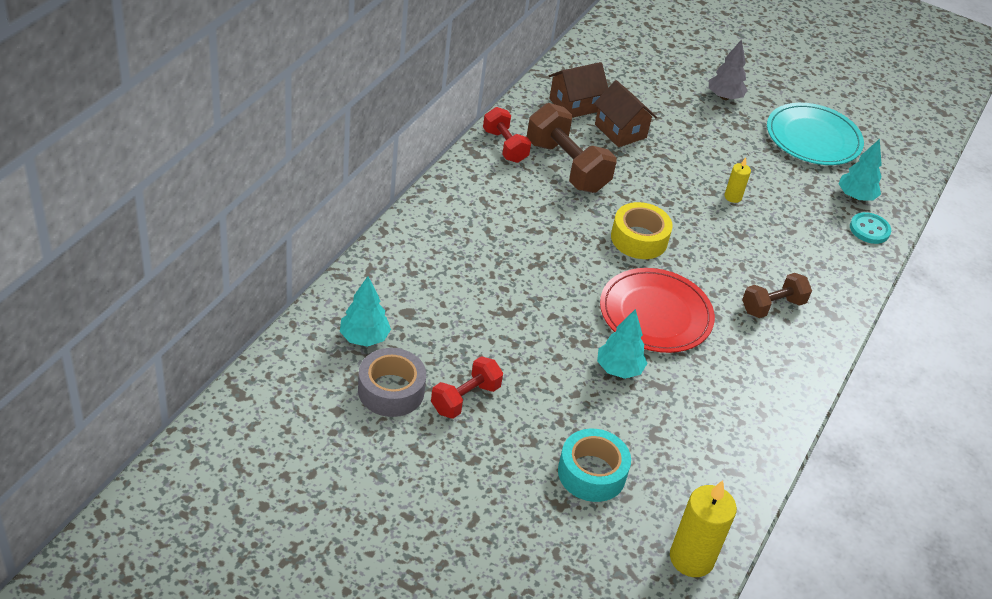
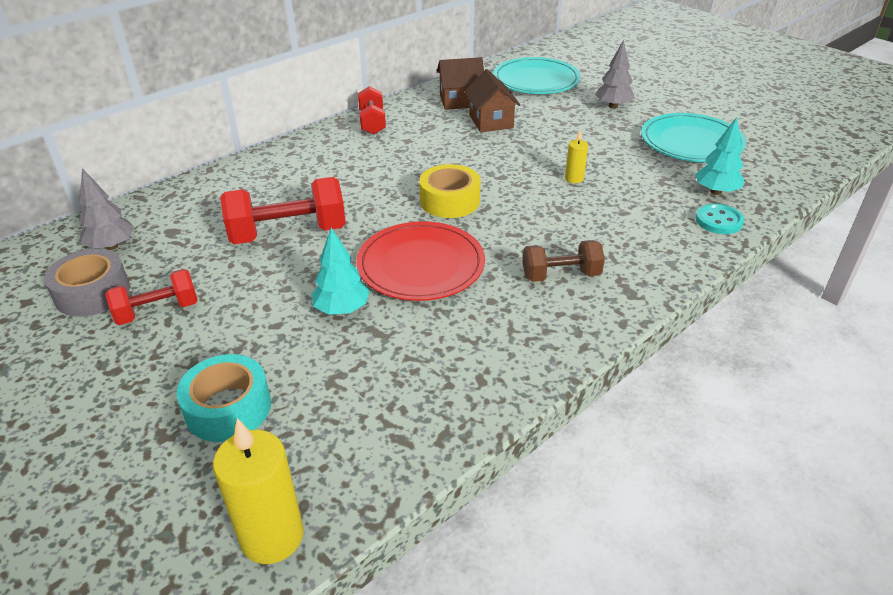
camera: 25 degrees right, 5 degrees down
(364, 338) = (112, 246): turquoise tree -> grey tree
(519, 298) = (288, 234): none -> red dumbbell
(567, 166) = (419, 141): brown dumbbell -> none
(633, 65) = (536, 80): none -> turquoise plate

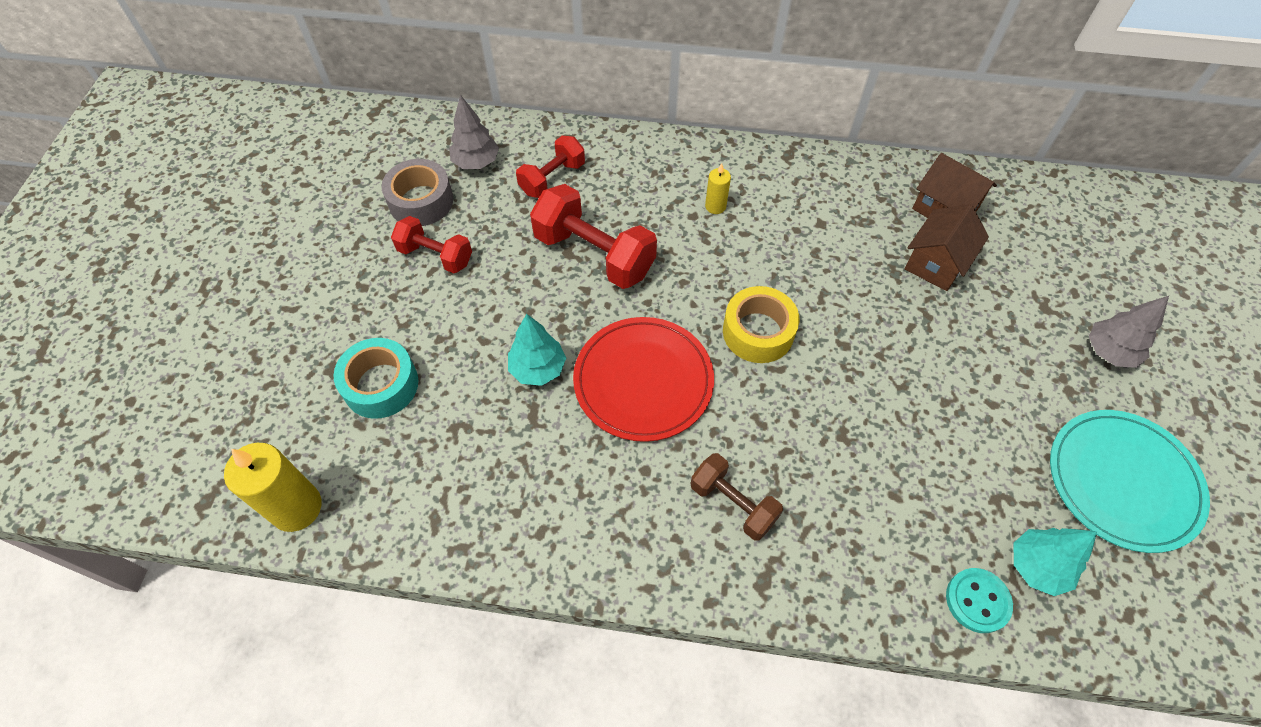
camera: 50 degrees right, 20 degrees up
(372, 123) = (819, 173): red dumbbell -> red dumbbell (552, 178)
(536, 80) = (1076, 241): turquoise plate -> none
(574, 178) = (910, 410): yellow candle -> yellow candle (715, 206)

